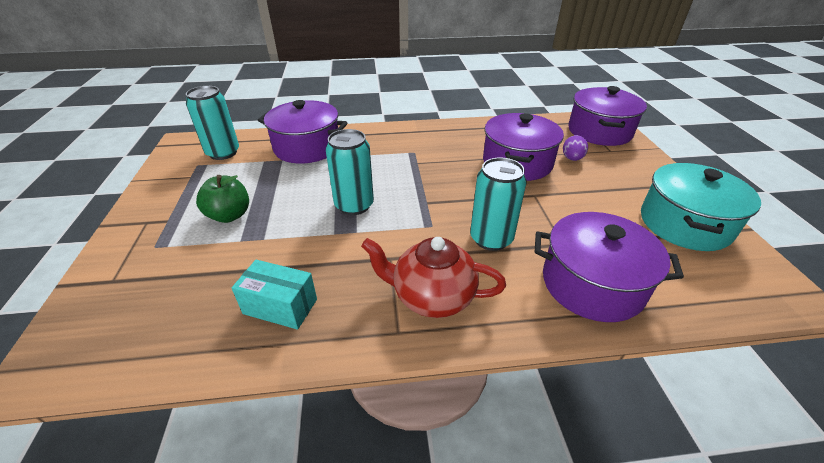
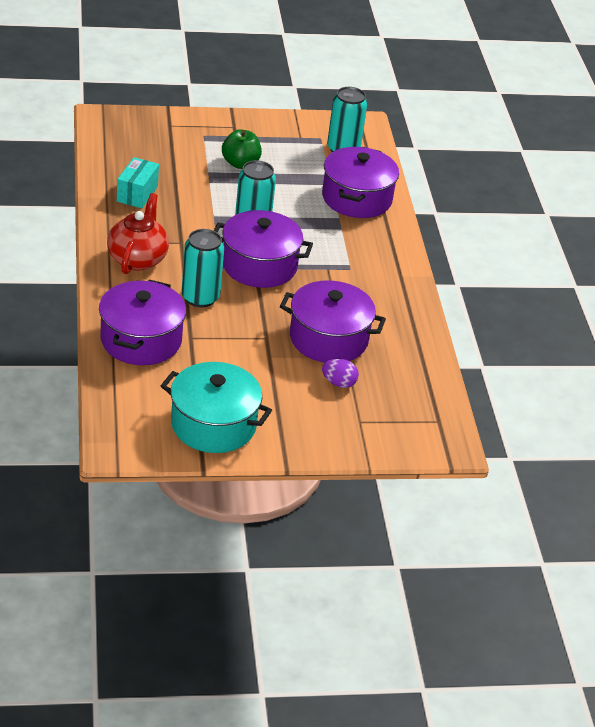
camera: 85 degrees right, 0 degrees up
(599, 131) = (410, 427): purple pot -> purple pot (259, 265)

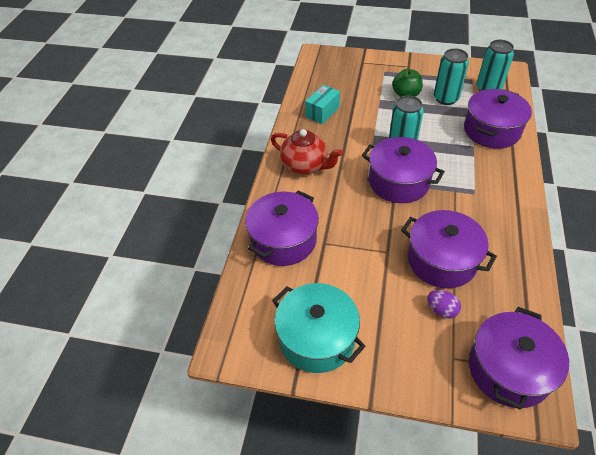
camera: 25 degrees right, 10 degrees up
(137, 258) = (305, 165): red teapot -> red teapot turned 90 degrees clockwise
(200, 297) = (343, 206): turquoise can -> turquoise can (445, 98)
(416, 422) = (508, 369): none -> purple pot

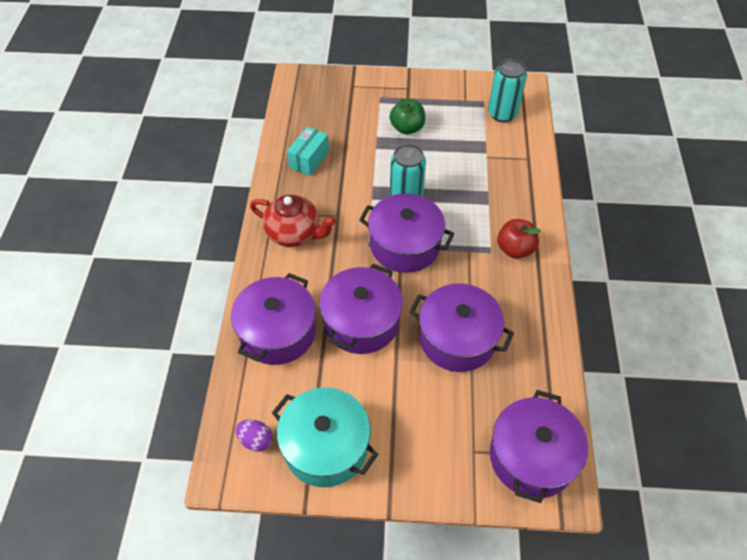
camera: 10 degrees left, 5 degrees up
(441, 310) = (459, 398): purple egg -> purple egg (256, 440)
(445, 98) = (454, 130): turquoise can -> none
(491, 130) = (507, 169): purple pot -> purple pot (361, 322)
(496, 193) = (515, 249): none -> red apple

